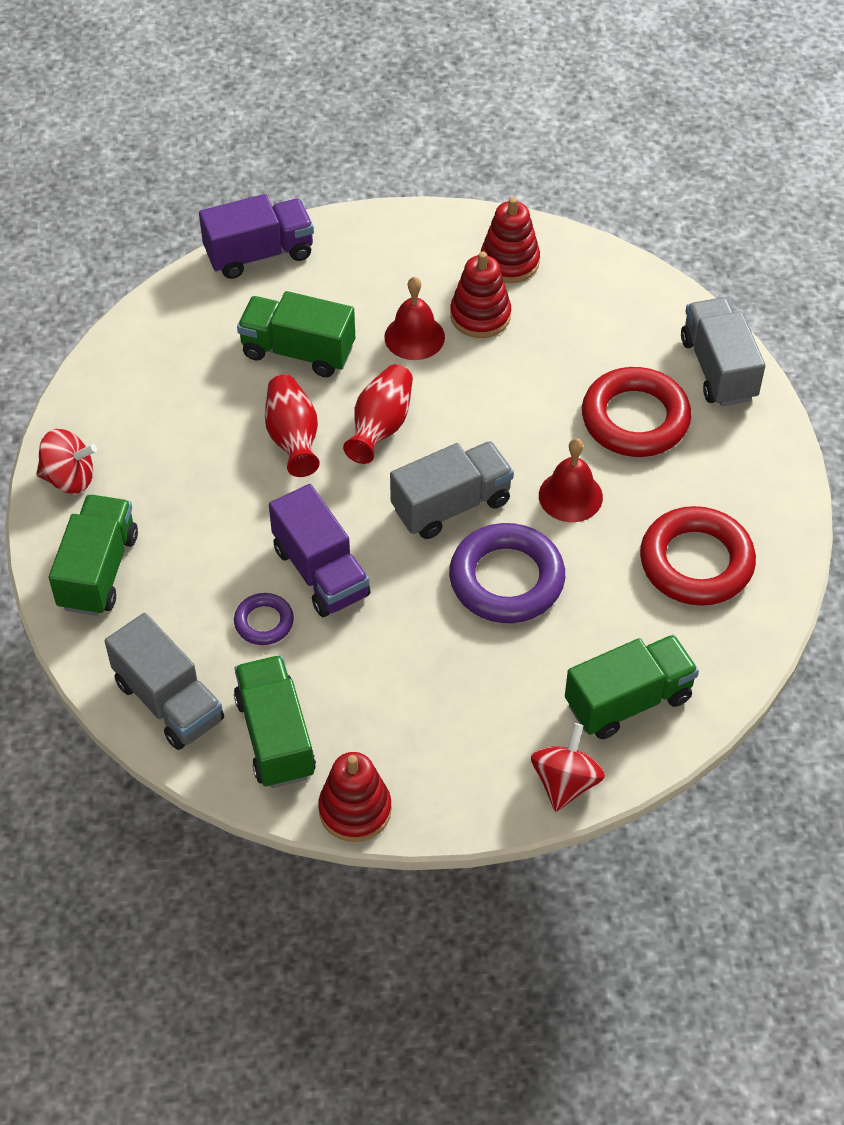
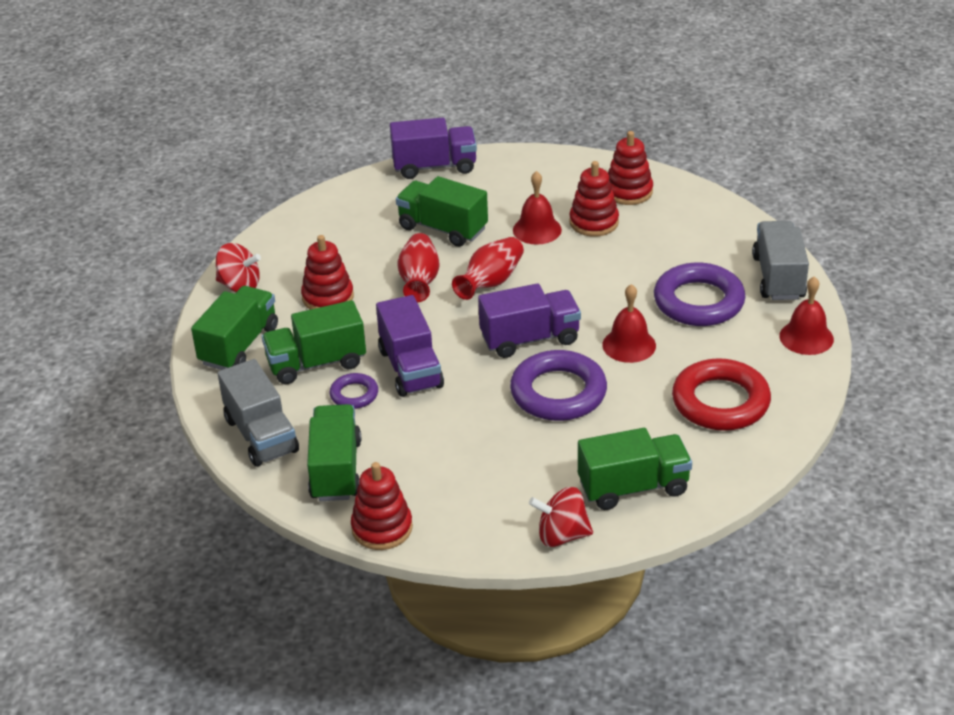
camera: 15 degrees right, 15 degrees down
(186, 480) = (328, 297): none -> red stacking toy
(203, 582) = (316, 363): none -> green truck
(451, 505) = (530, 339): grey truck -> purple truck
(565, 782) = (562, 535): red spinning top -> red spinning top turned 120 degrees counterclockwise
(635, 419) = (698, 301): red ring -> purple ring
(770, 453) = (806, 337): none -> red bell

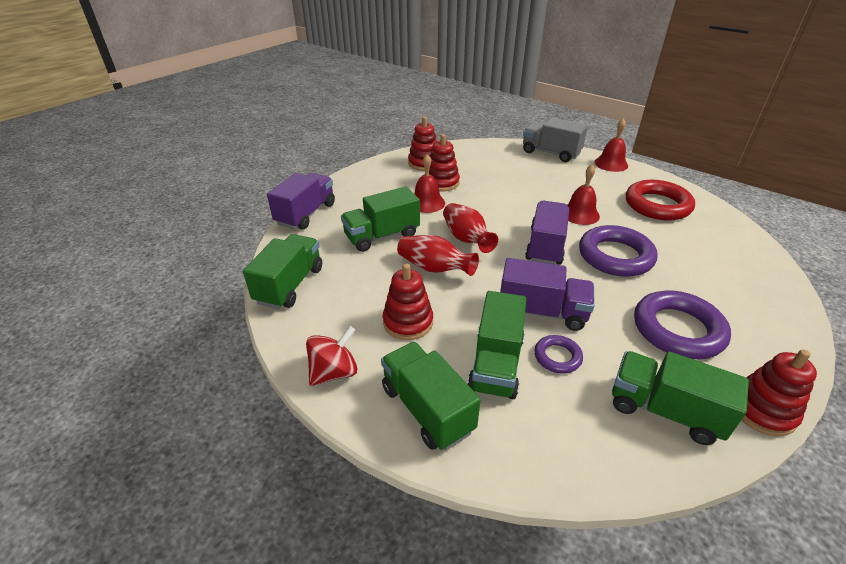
camera: 60 degrees left, 0 degrees up
(261, 435) = (585, 448): grey truck -> none
(562, 535) = (787, 312): red spinning top -> none
(633, 487) = (736, 263): green truck -> green truck (290, 285)
(698, 301) = (553, 179): purple ring -> purple ring (677, 330)

